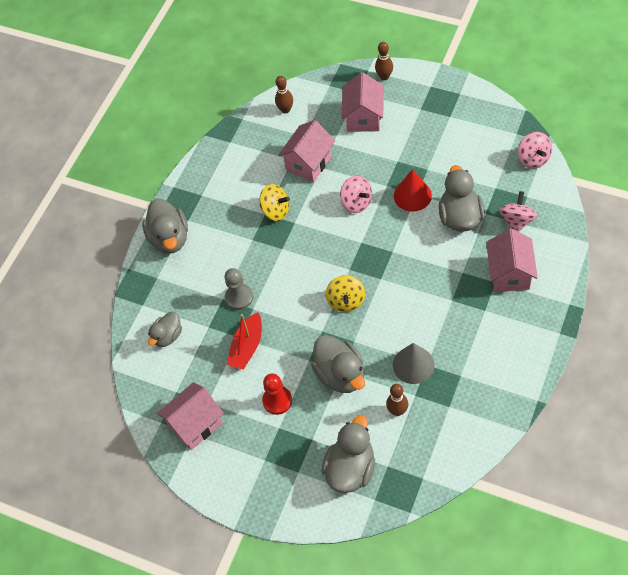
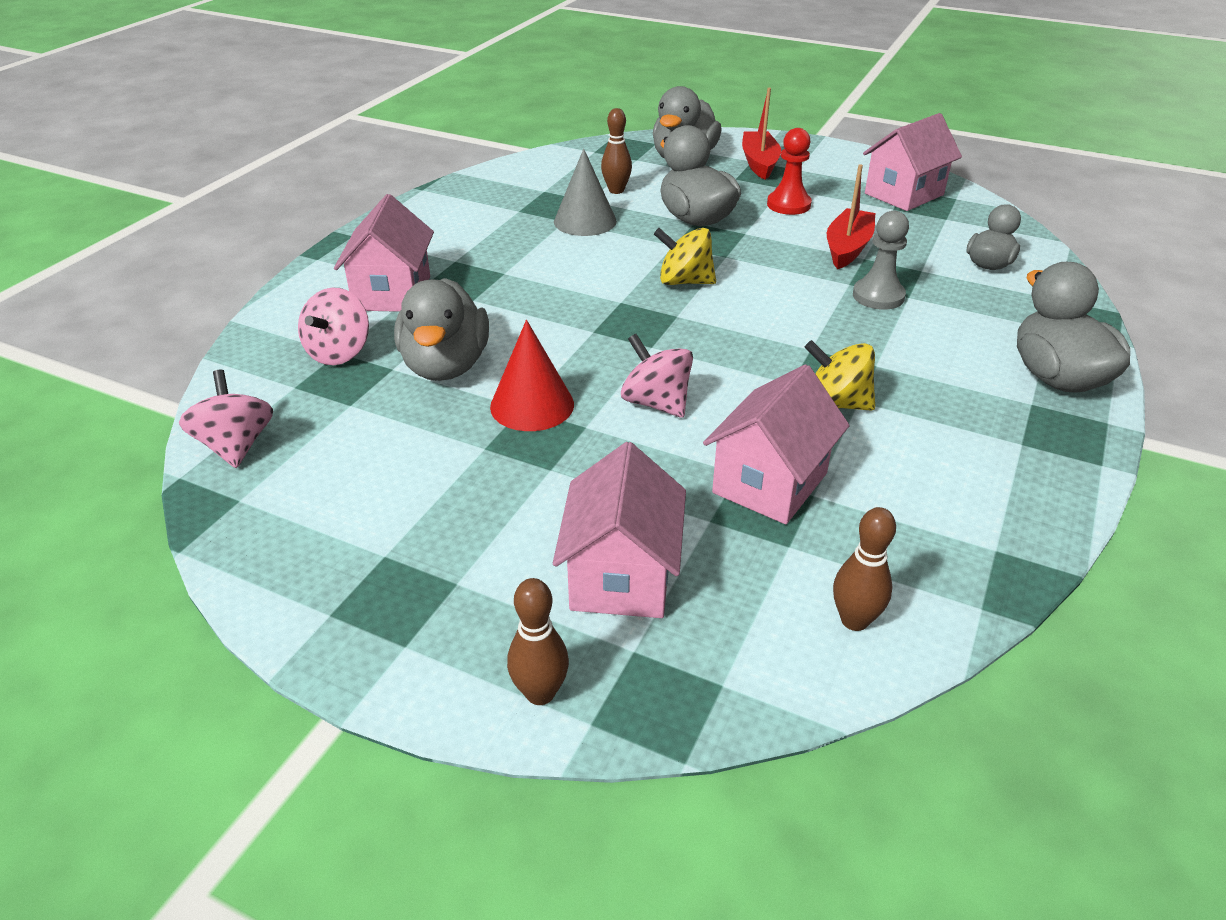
camera: 175 degrees right, 20 degrees down
(292, 467) = (759, 163): none -> red boat
(346, 301) = (684, 281): yellow spinning top -> yellow spinning top turned 75 degrees counterclockwise

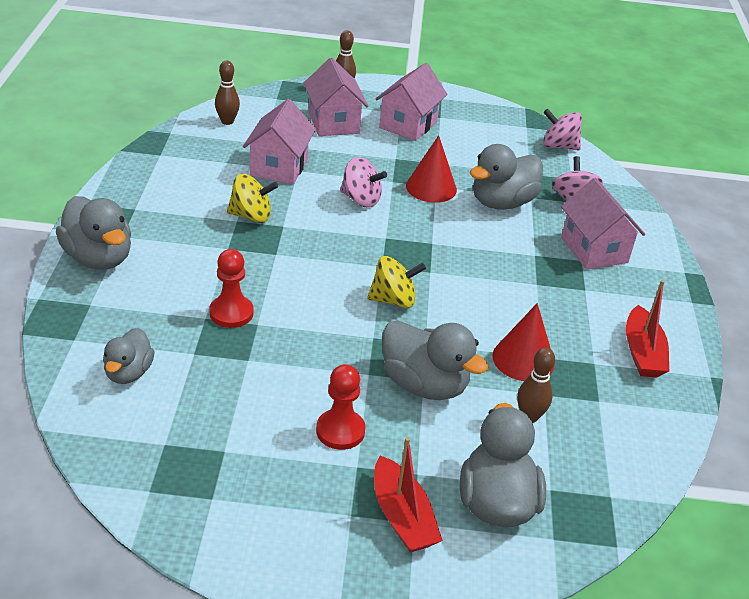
camera: 155 degrees right, 0 degrees up
(236, 446) = (559, 146): pink spinning top -> pink spinning top turned 150 degrees clockwise
(446, 366) = (502, 203): grey duck -> grey duck turned 105 degrees counterclockwise
(585, 221) = (523, 359): grey cone -> red cone
(847, 248) = (265, 370): red boat -> red boat (642, 352)
(878, 296) = (231, 313): grey pawn -> red pawn
(904, 194) = (213, 484): pink house -> pink house (408, 125)

